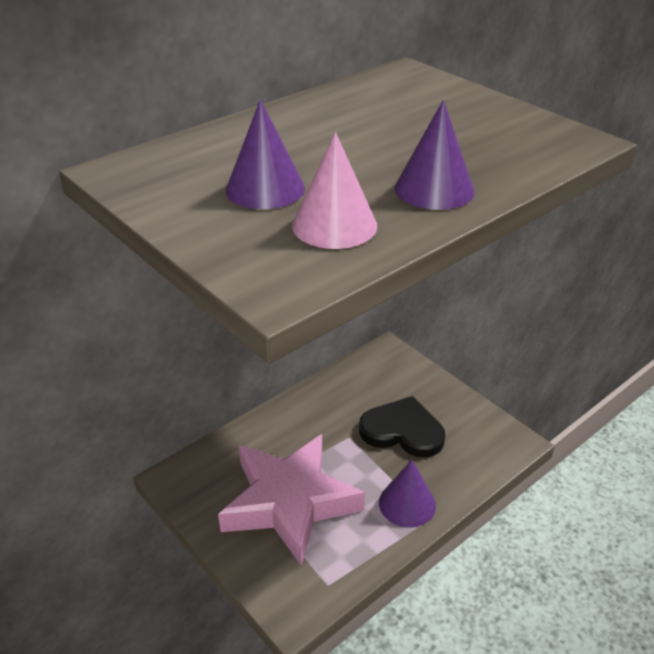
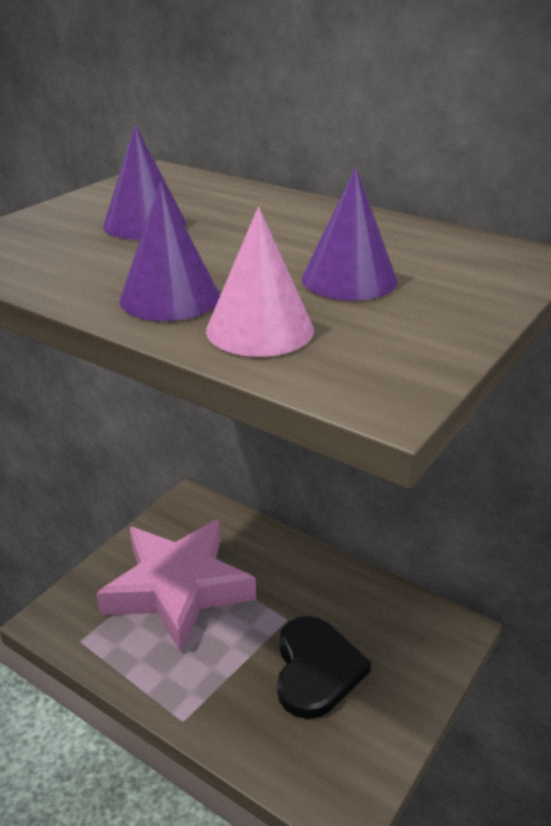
camera: 75 degrees right, 5 degrees down
(334, 225) = (75, 258): pink cone -> pink cone (260, 329)
(407, 503) = (199, 692): purple cone -> purple cone (349, 279)

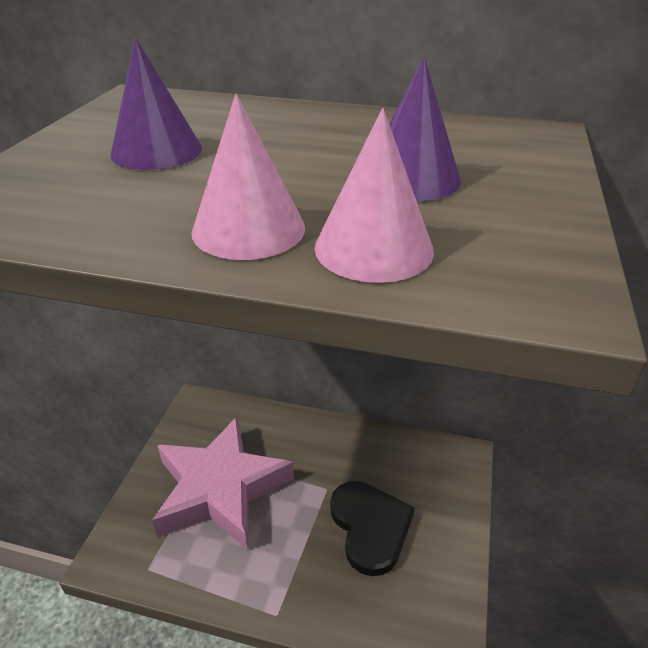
camera: 20 degrees left, 5 degrees up
(170, 298) = (248, 229): purple cone -> pink cone

